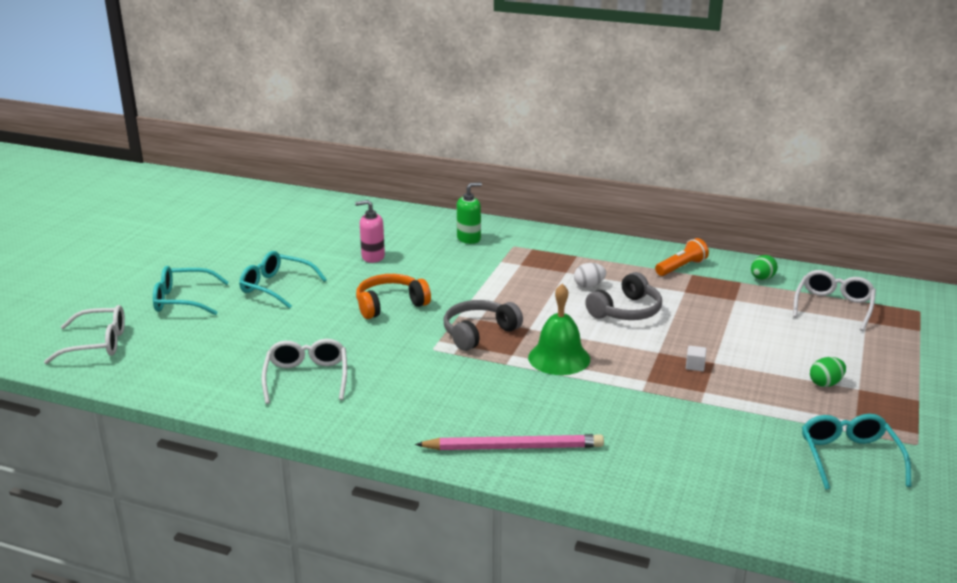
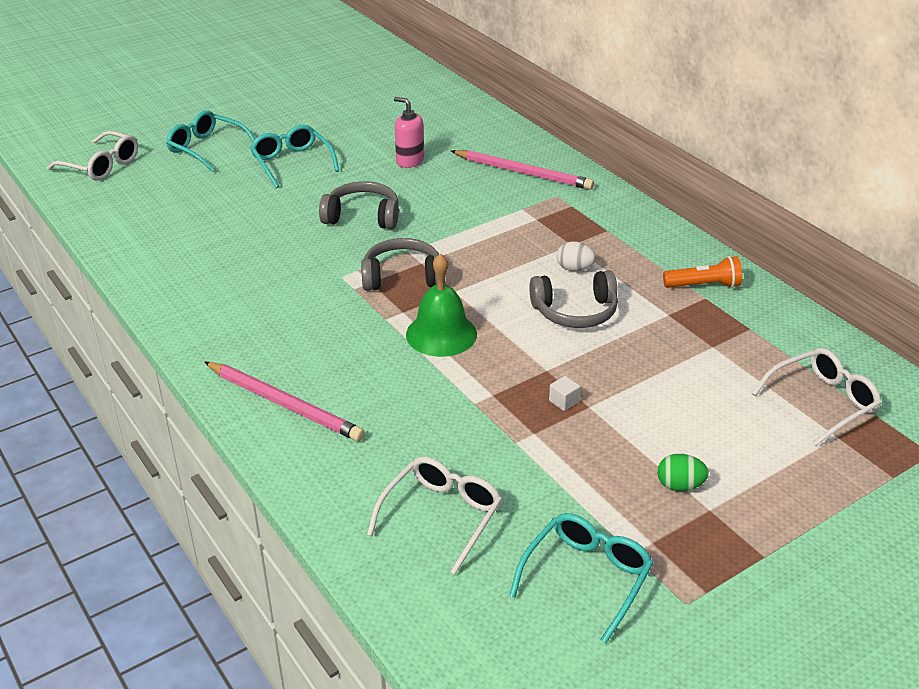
camera: 35 degrees right, 10 degrees up
(307, 377) = (208, 261): white glasses -> white glasses (441, 516)
(390, 305) = (362, 217): orange headphones -> grey headphones
(469, 238) = (523, 173): green soap dispenser -> pink pencil
(762, 278) = (781, 334): green egg -> none

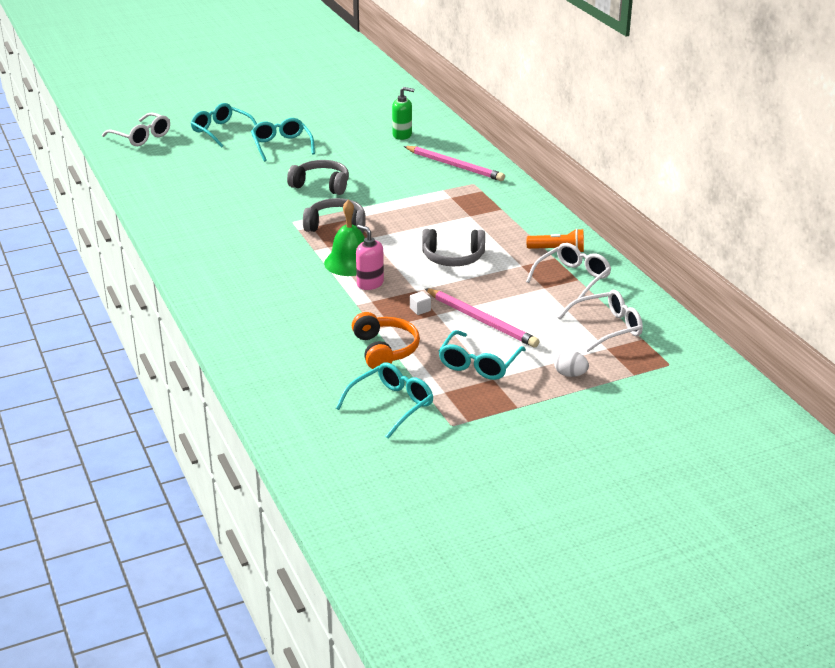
camera: 10 degrees right, 5 degrees down
(284, 404) = (226, 293): pink pencil -> pink pencil (481, 320)
(409, 161) = (370, 151): pink soap dispenser -> pink soap dispenser (370, 283)
(441, 135) = (402, 135): none -> green soap dispenser
(441, 516) = (308, 364): white glasses -> white glasses (572, 278)
(541, 477) = (385, 350): none -> orange headphones
(574, 269) = (465, 231): white egg -> white egg (570, 374)
(679, 486) = (479, 364): green egg -> turquoise glasses

